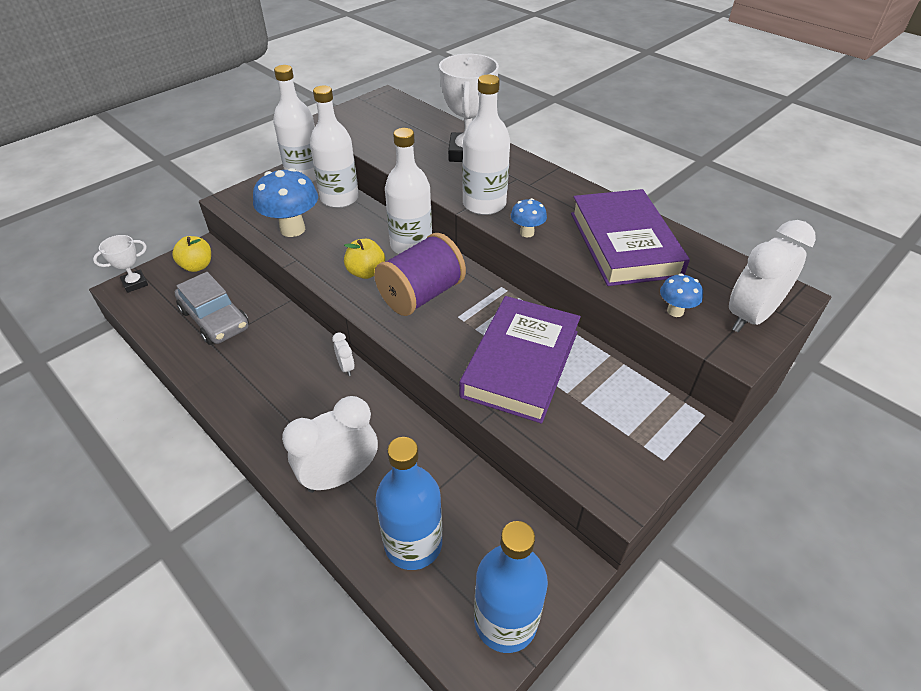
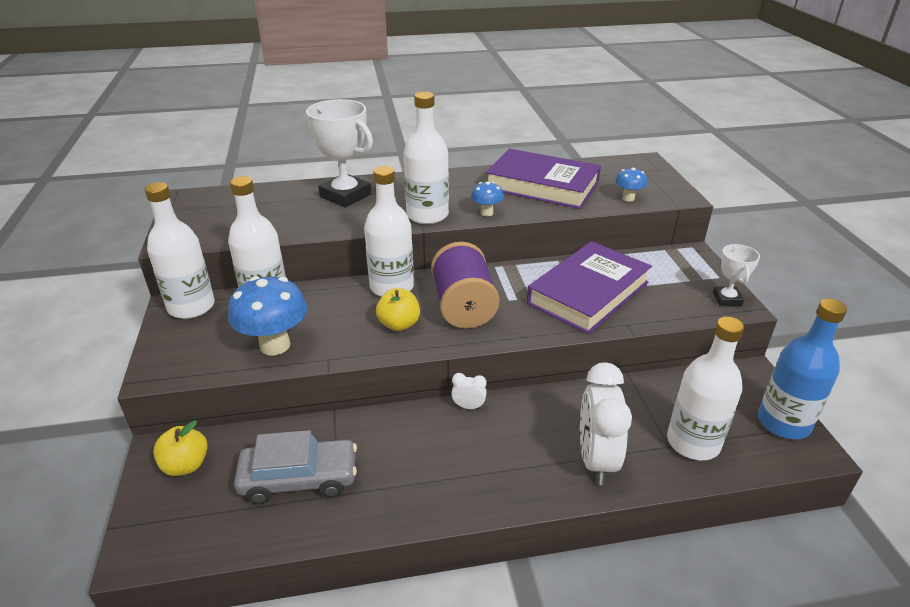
camera: 55 degrees left, 10 degrees down
(135, 283) = (144, 536): white trophy -> white trophy (727, 299)
(413, 544) = (693, 442): blue bottle -> white bottle
(521, 363) = (588, 293): purple book -> purple book turned 75 degrees clockwise
(750, 316) = (654, 179): white clock -> none

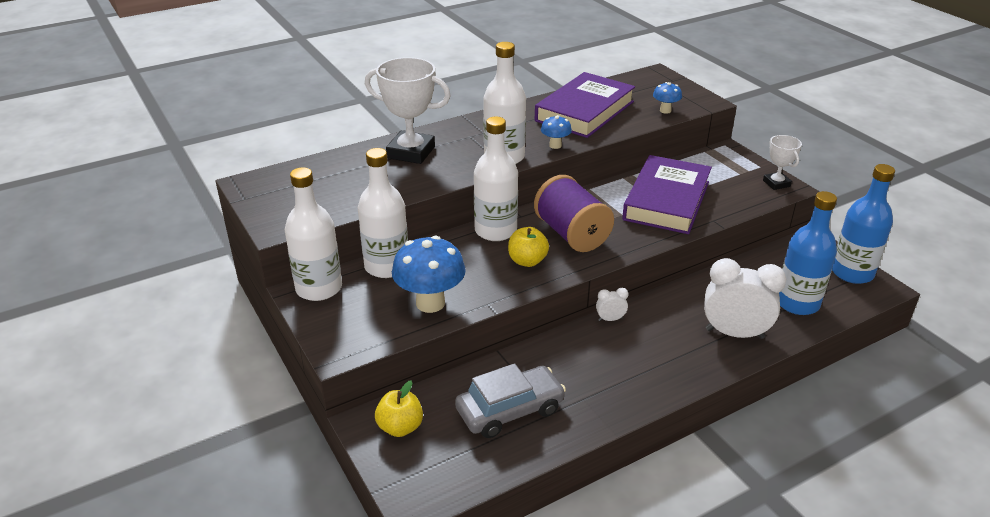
camera: 20 degrees left, 0 degrees up
(542, 185) = (584, 111): purple book -> purple book turned 60 degrees counterclockwise
(596, 459) = (734, 333): white clock -> white clock turned 120 degrees clockwise
(693, 442) = (797, 303): white bottle -> blue bottle

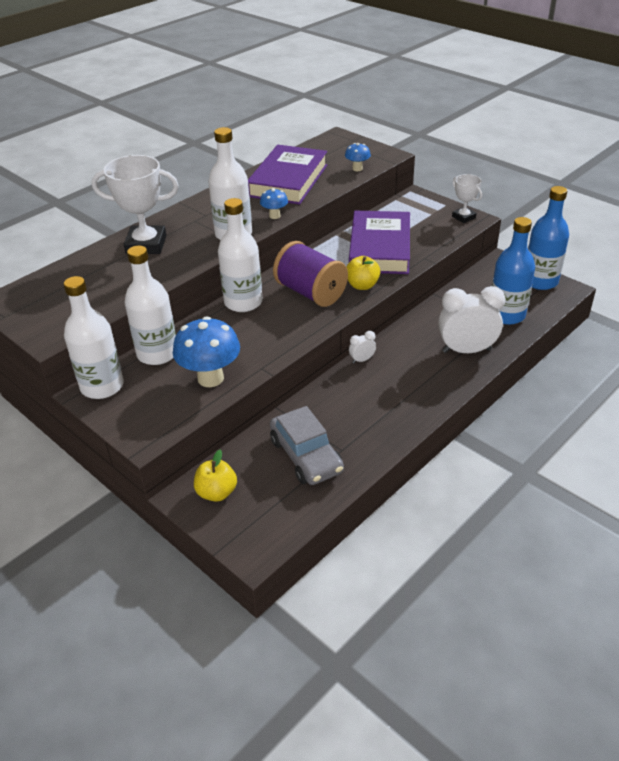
camera: 15 degrees left, 5 degrees up
(510, 410) = (306, 456): grey car -> grey car turned 105 degrees clockwise
(527, 261) = (281, 324): yellow apple -> yellow apple (362, 285)

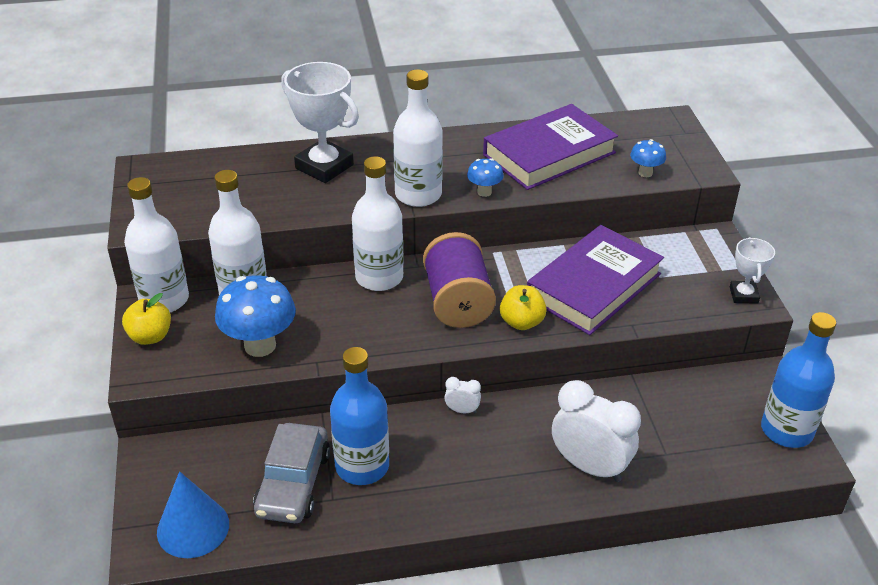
camera: 35 degrees right, 0 degrees up
(216, 492) = (178, 469): yellow apple -> yellow apple (150, 336)
(270, 519) = (193, 528): none -> blue cone
(506, 315) = (690, 450): blue bottle -> blue bottle (362, 466)

